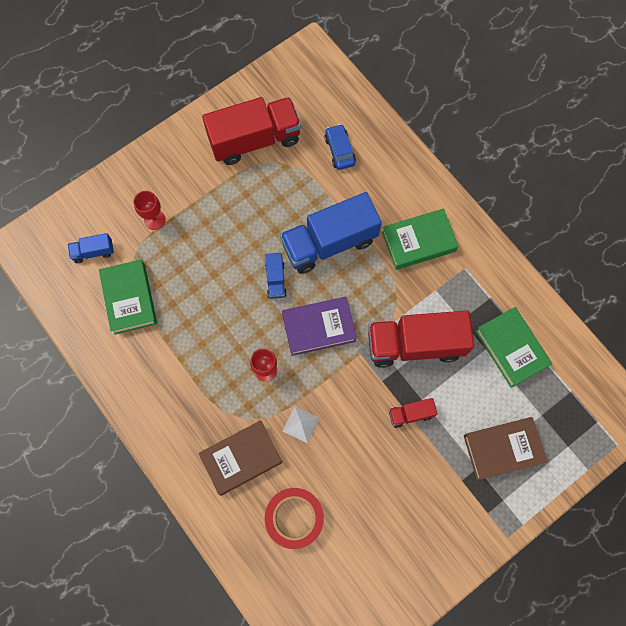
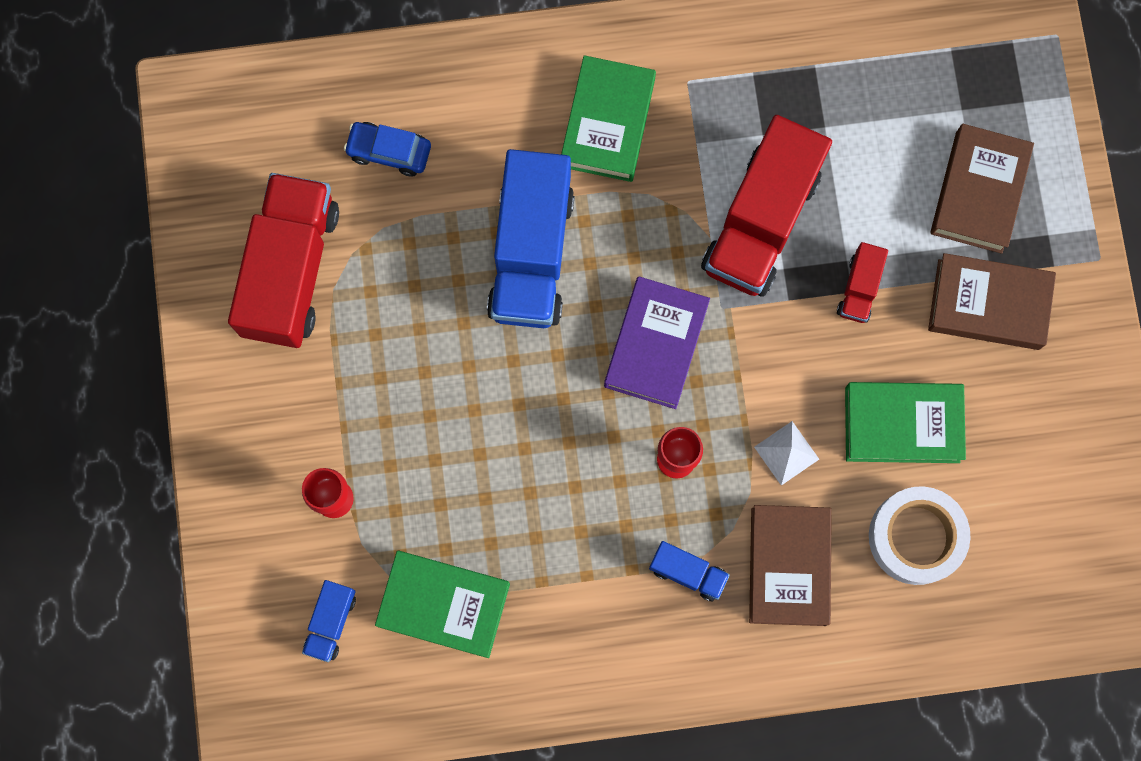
camera: 60 degrees left, 5 degrees up
(275, 280) = (543, 366): blue truck -> blue truck (687, 572)
(294, 518) = (916, 537): red tape -> white tape
(444, 488) = (988, 304): none -> brown book
(511, 348) = (844, 92): green book -> green book (902, 425)

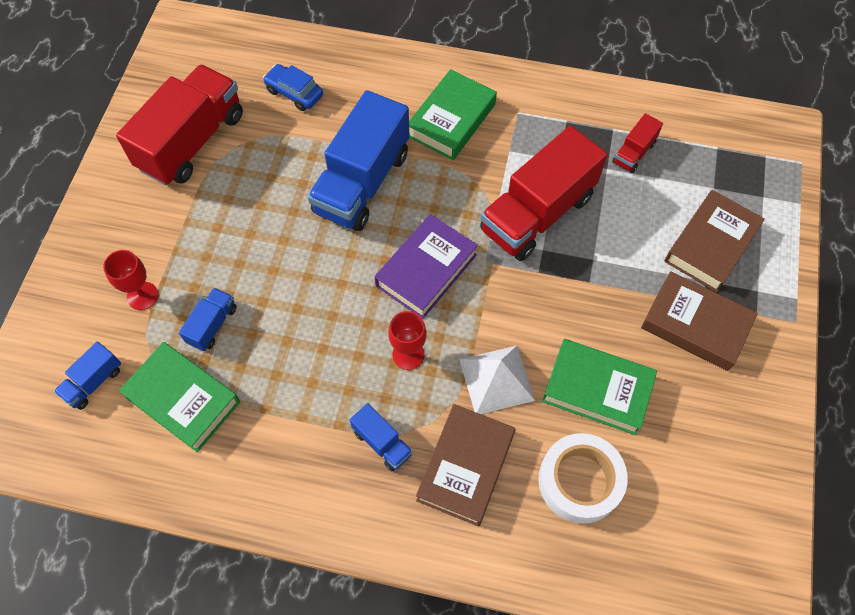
camera: 20 degrees right, 15 degrees down
(434, 505) = (212, 325): none -> blue truck
(786, 453) = (496, 379): white pyramid -> white pyramid, size x1.56
(859, 288) = (596, 281): red truck -> red truck (633, 153)

